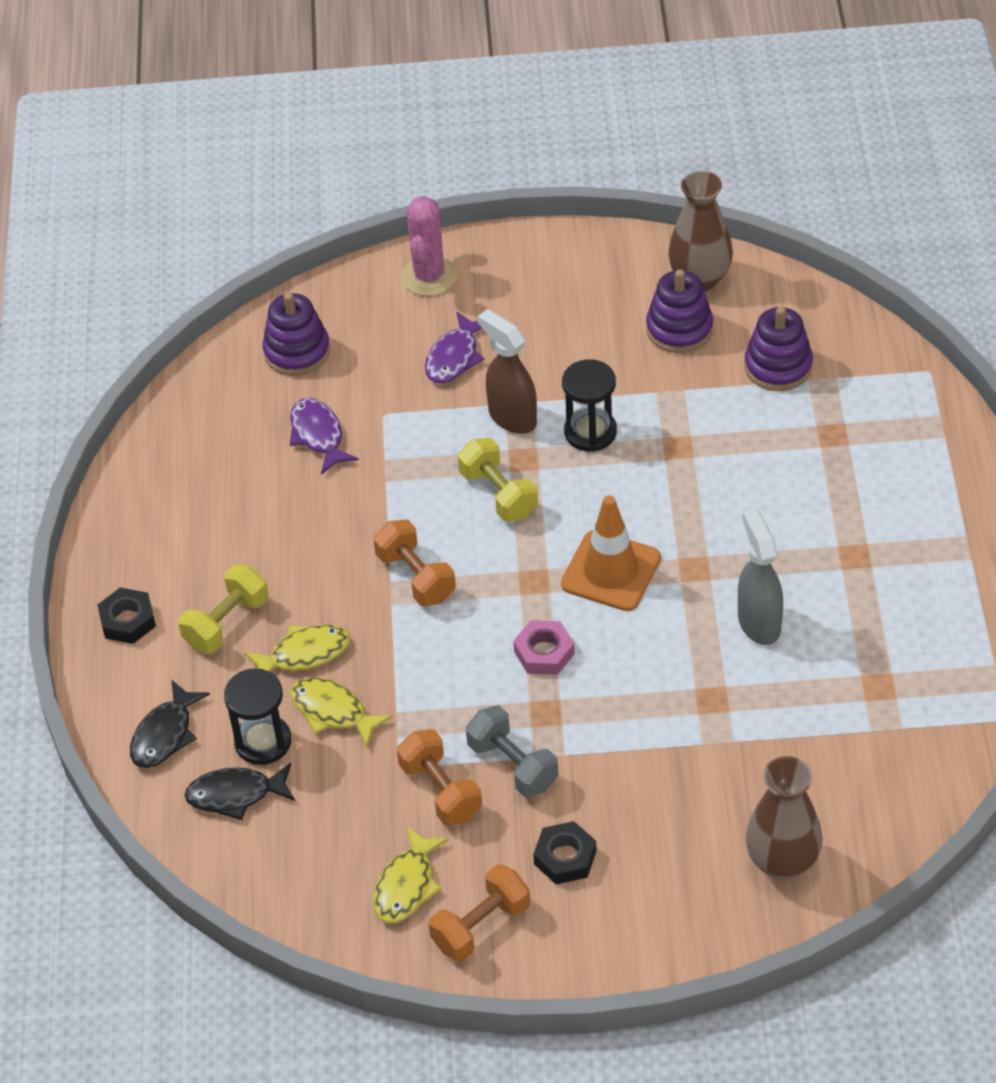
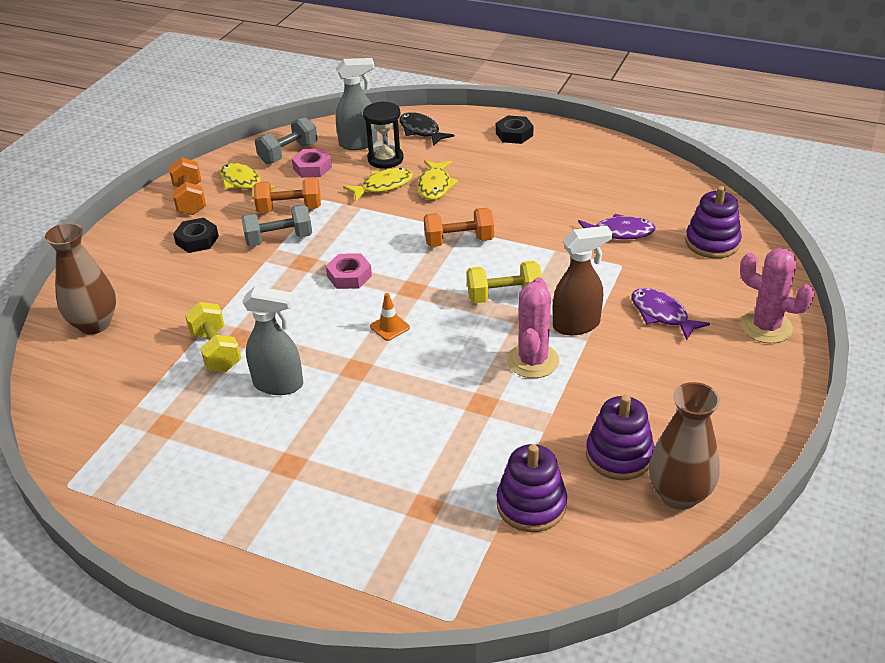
camera: 115 degrees right, 10 degrees down
(226, 623) = (483, 165): yellow dumbbell -> yellow dumbbell (216, 351)
(236, 795) = (359, 144): black fish -> grey spray bottle
(303, 871) = (288, 153): none -> grey dumbbell
(327, 819) = (312, 168): none -> pink nut
(590, 432) = (533, 361): black hourglass -> pink cactus
(611, 571) = (390, 327): orange traffic cone -> orange traffic cone, size x0.47

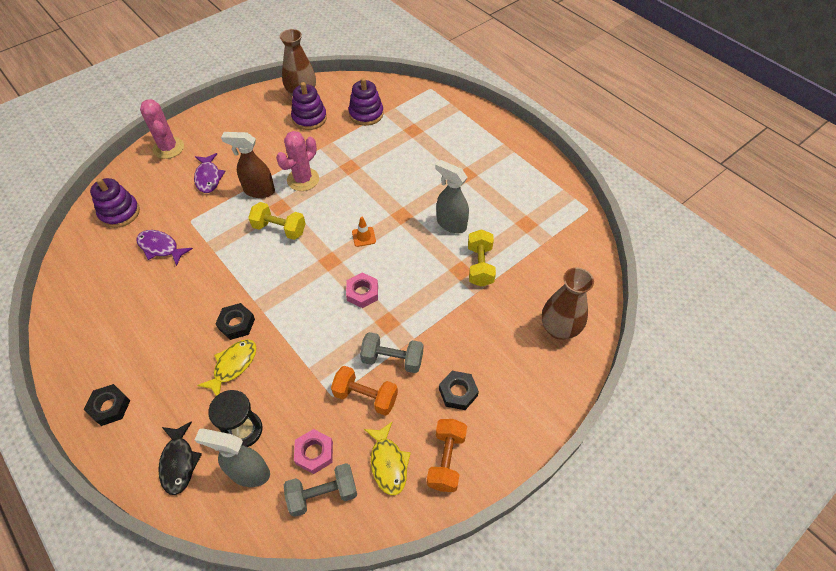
camera: 155 degrees left, 15 degrees up
(383, 186) = (273, 388): yellow fish -> none
(459, 241) = (266, 291): orange dumbbell -> none
(463, 210) = (236, 324): none -> black nut

